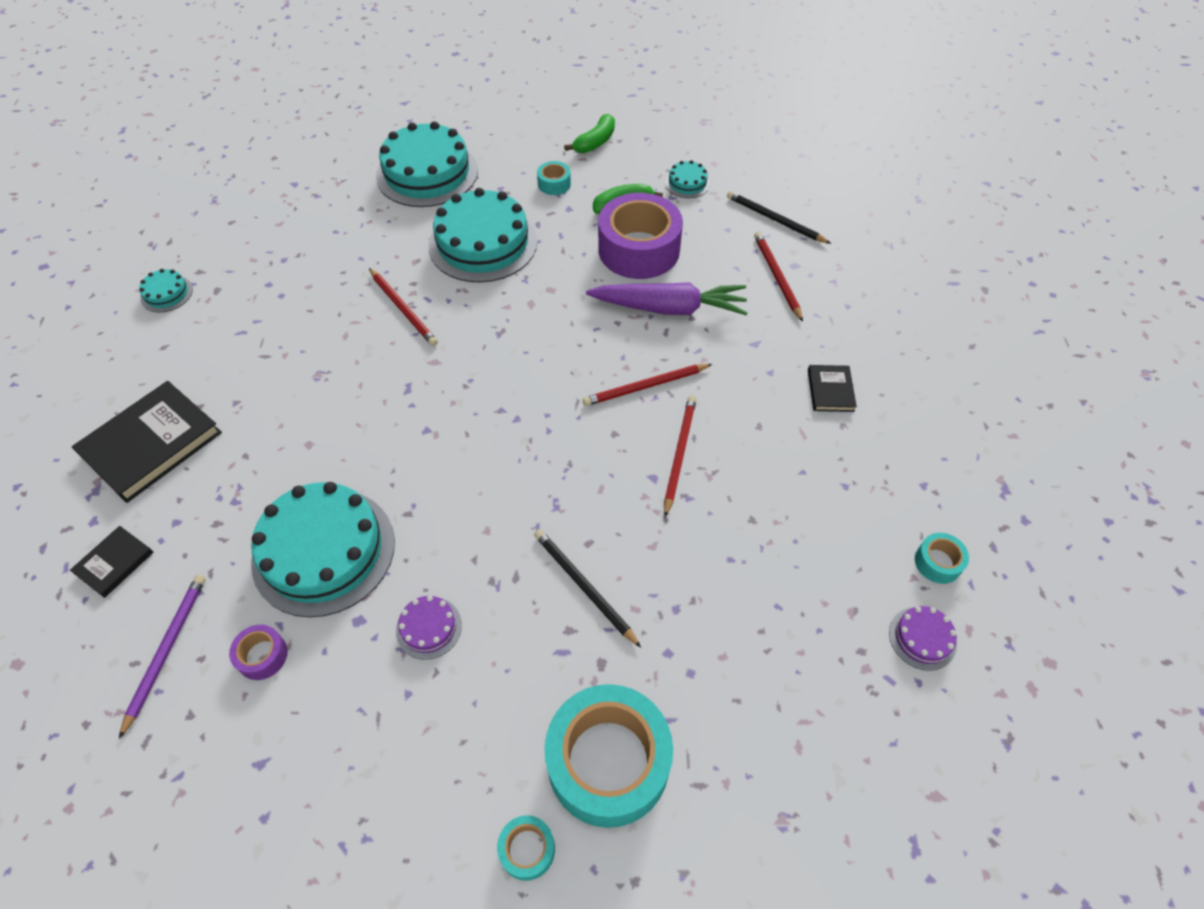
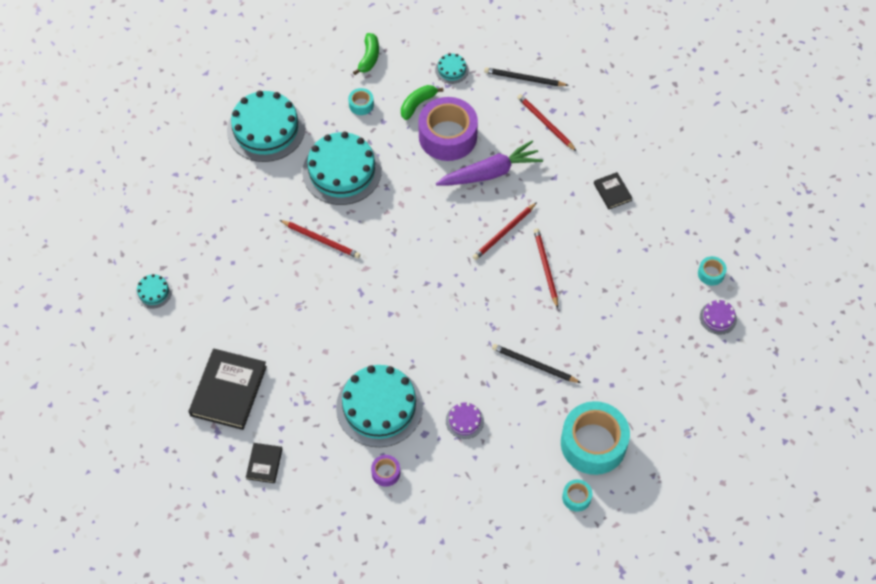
camera: 25 degrees left, 5 degrees up
(166, 650) = (331, 493): purple pencil -> none

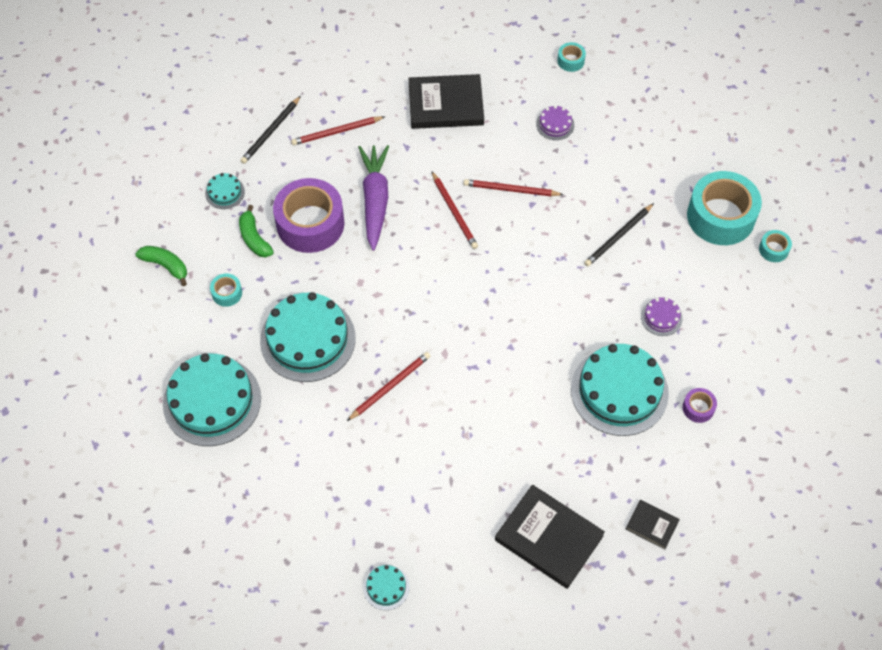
camera: 70 degrees left, 0 degrees up
(612, 192) = (446, 105): black book -> black book, size x1.98
(718, 318) = (620, 72): purple cake -> purple cake (555, 124)

